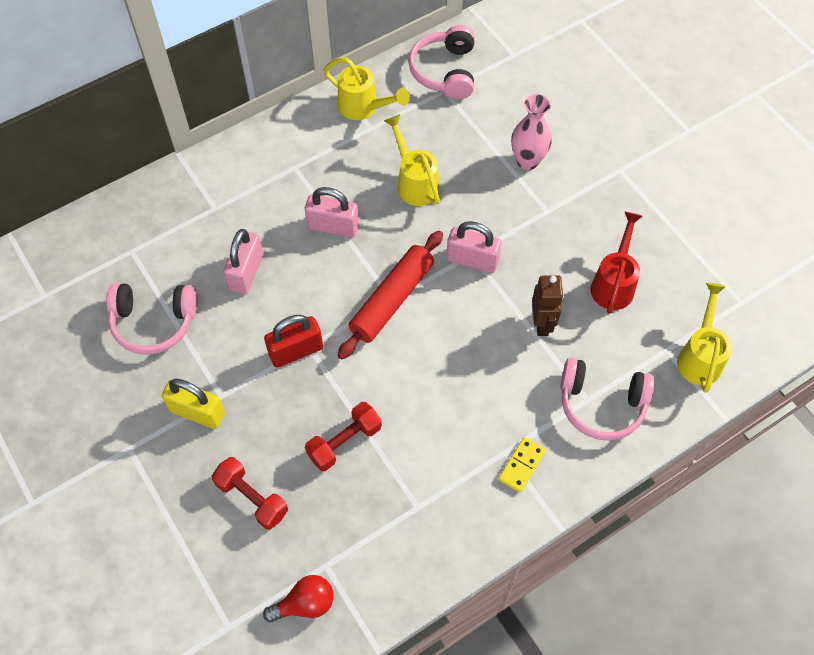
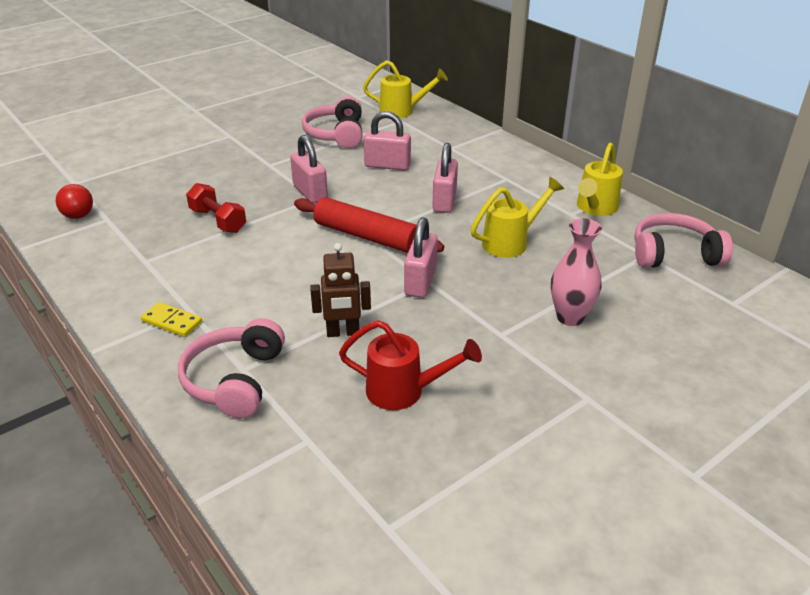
camera: 85 degrees right, 25 degrees down
(197, 412) = (256, 157): yellow padlock -> none
(252, 498) = (176, 184): red dumbbell -> none
(296, 351) = (310, 192): red padlock -> pink padlock
(700, 356) = (297, 475): yellow watering can -> yellow watering can (403, 111)

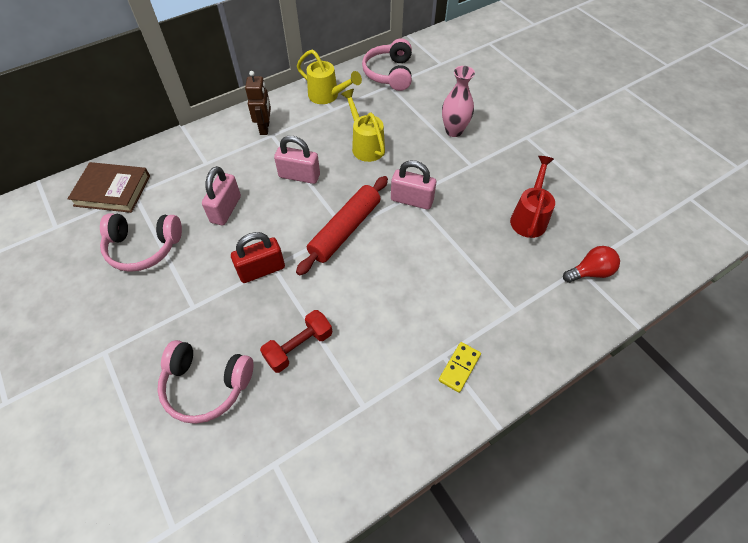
camera: 85 degrees left, 20 degrees up
(77, 212) = (251, 504): red light bulb -> red light bulb (590, 272)
(235, 380) = (527, 314): pink headphones -> pink headphones (206, 385)
(310, 192) = (261, 270): pink padlock -> red padlock
(343, 332) = (471, 248): brown robot -> brown robot (265, 128)
(403, 111) = (112, 190): yellow watering can -> brown book

